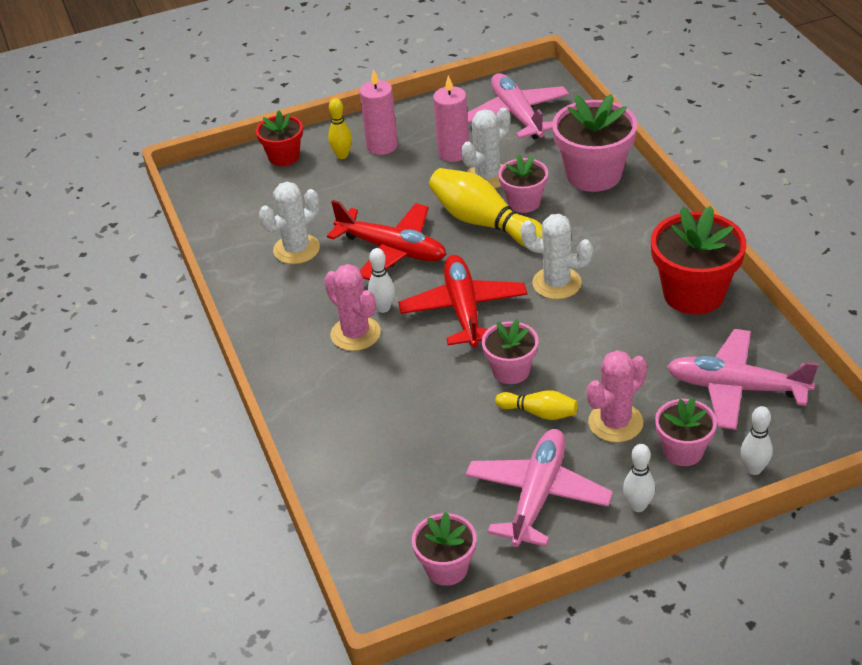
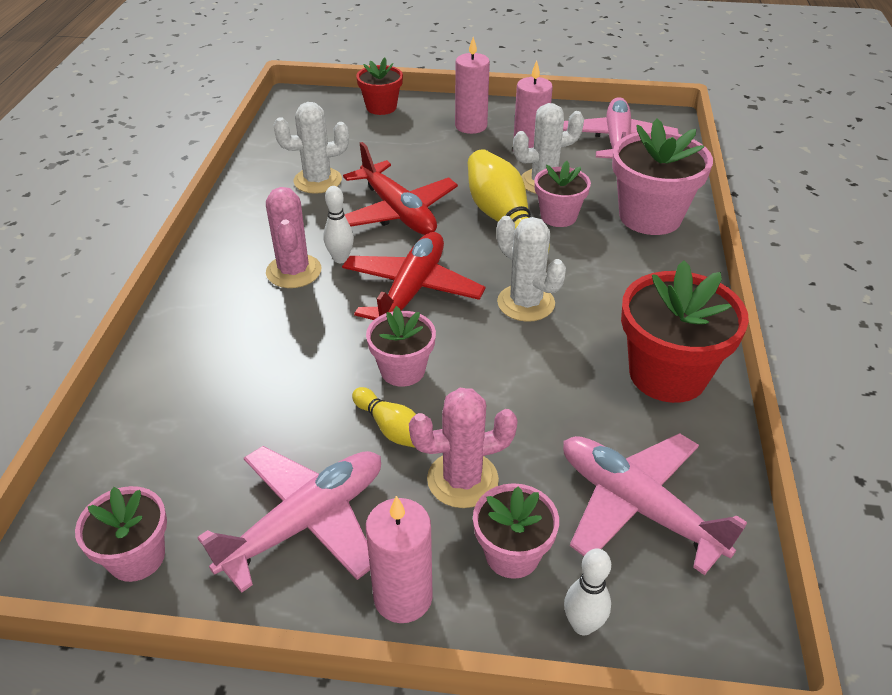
camera: 25 degrees right, 0 degrees up
(342, 155) = (430, 122): yellow bowling pin -> none
(638, 506) = (403, 597): white bowling pin -> pink candle

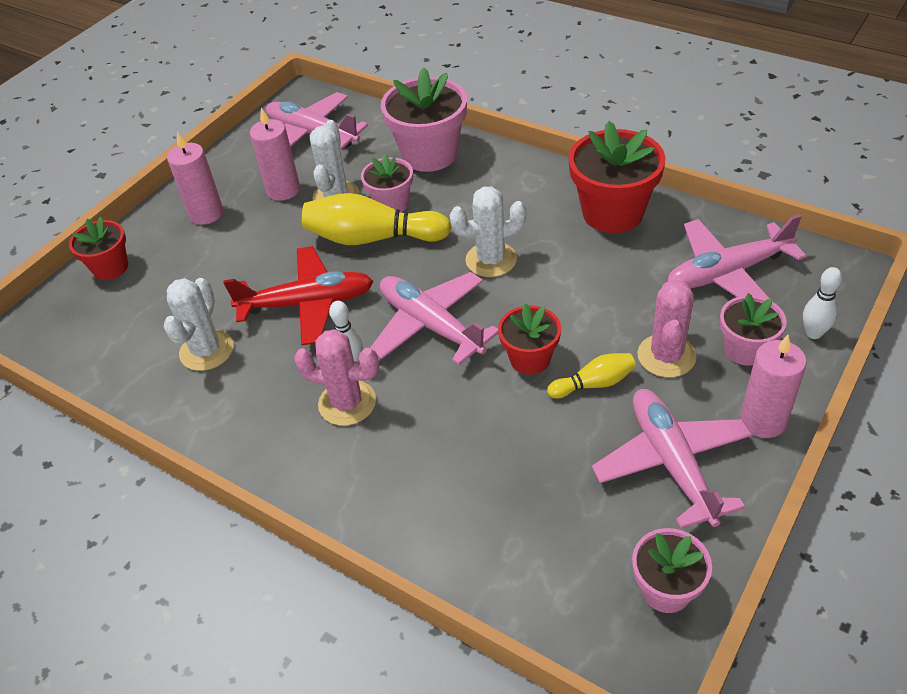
camera: 60 degrees left, 5 degrees up
(402, 370) = (530, 359): pink flower pot -> red flower pot
(412, 290) = (430, 325): red plane -> pink plane

